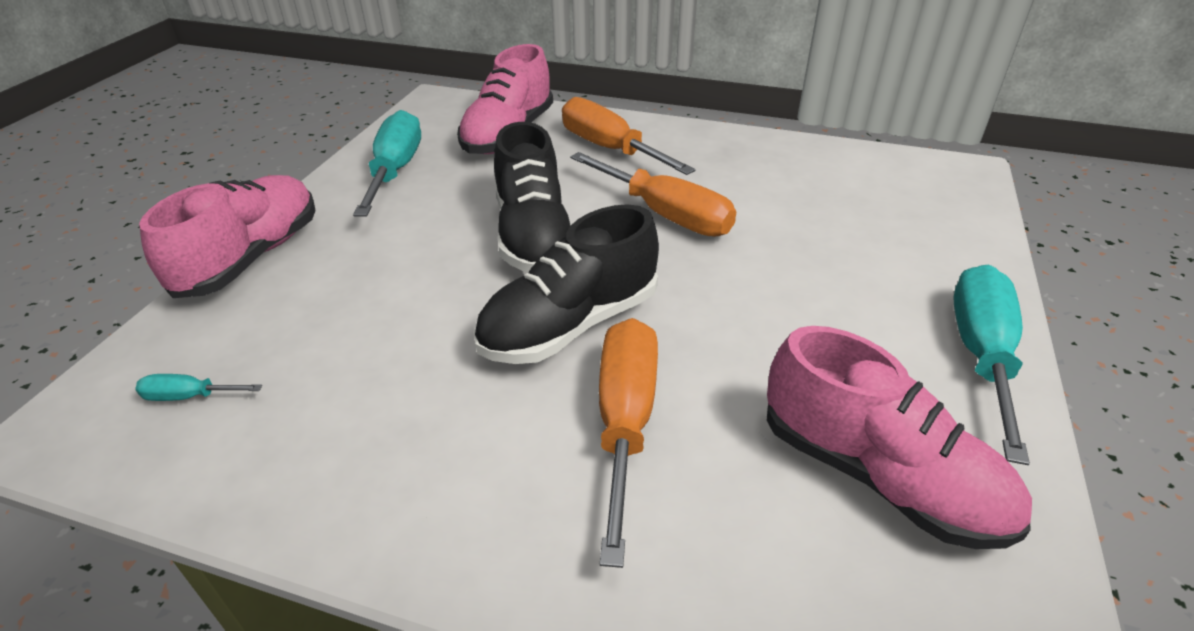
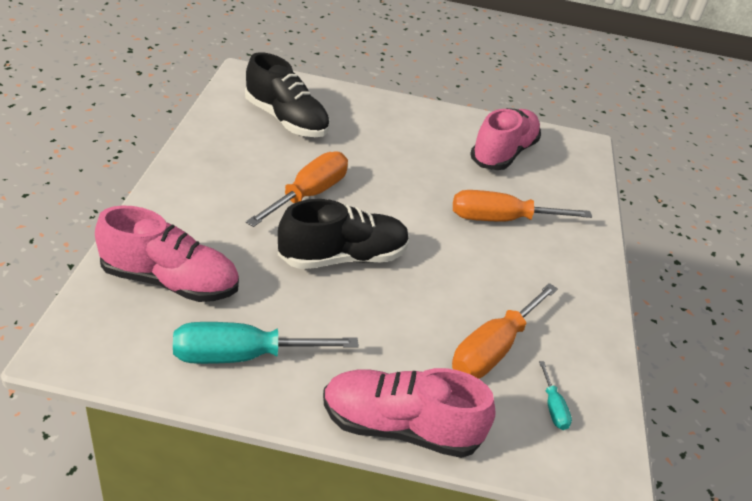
camera: 105 degrees left, 0 degrees up
(570, 325) = (436, 238): black shoe -> black shoe (286, 120)
(610, 149) = (205, 217): orange screwdriver -> orange screwdriver (493, 349)
(981, 355) = (421, 112): turquoise screwdriver -> none

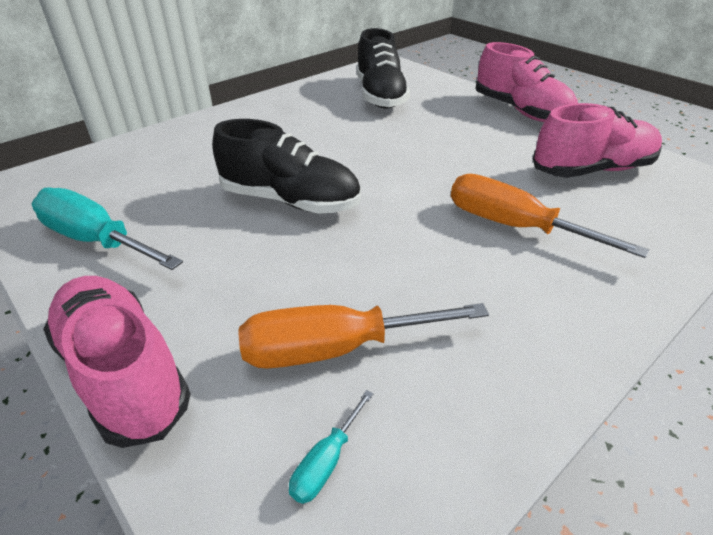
camera: 45 degrees right, 0 degrees up
(170, 281) = (132, 170): pink shoe -> pink shoe (521, 111)
(309, 194) = (327, 147): orange screwdriver -> none

